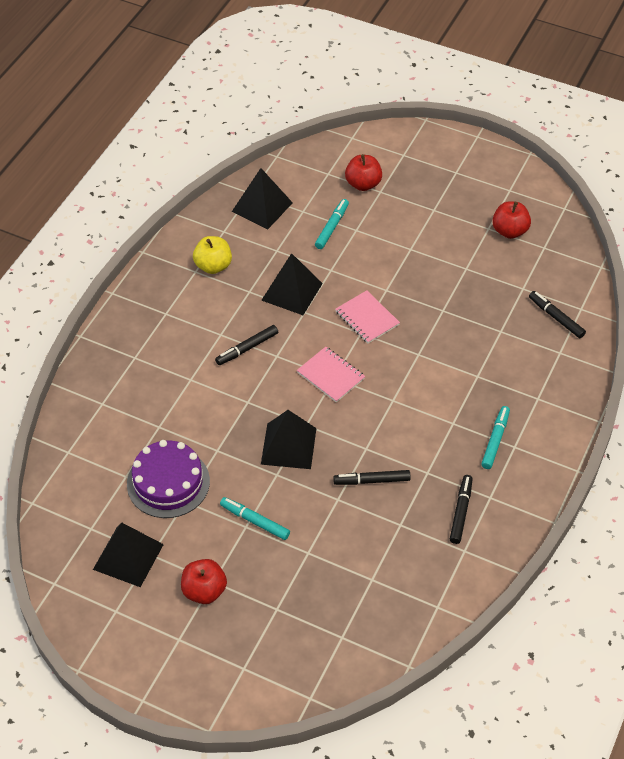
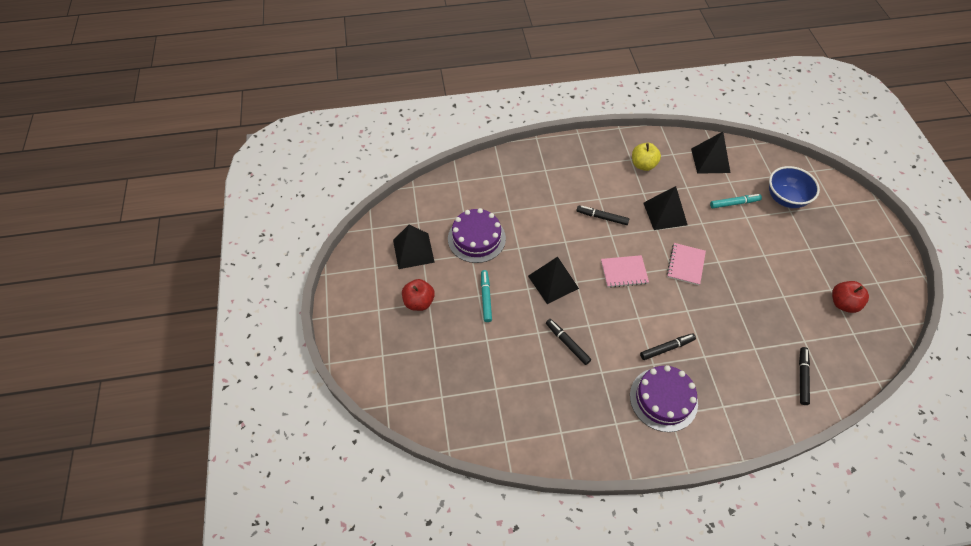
camera: 55 degrees right, 5 degrees up
(331, 375) = (624, 272): pink notebook -> pink notebook turned 75 degrees clockwise
(363, 184) = (785, 198): red apple -> blue bowl
(460, 512) = (588, 411): black marker -> black marker (666, 348)
(495, 440) = (663, 399): turquoise marker -> purple cake

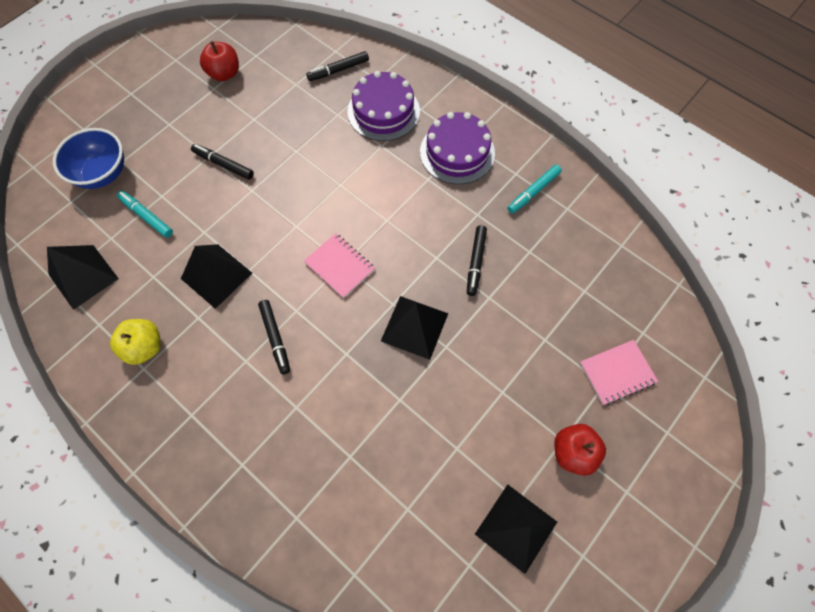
camera: 130 degrees left, 10 degrees up
(476, 238) = (428, 462): purple cake -> purple cake (383, 111)
(486, 298) = (498, 381): turquoise marker -> turquoise marker (533, 192)
(666, 348) = (401, 178): black marker -> black marker (223, 164)
(685, 265) = (280, 216): pink notebook -> pink notebook (617, 373)

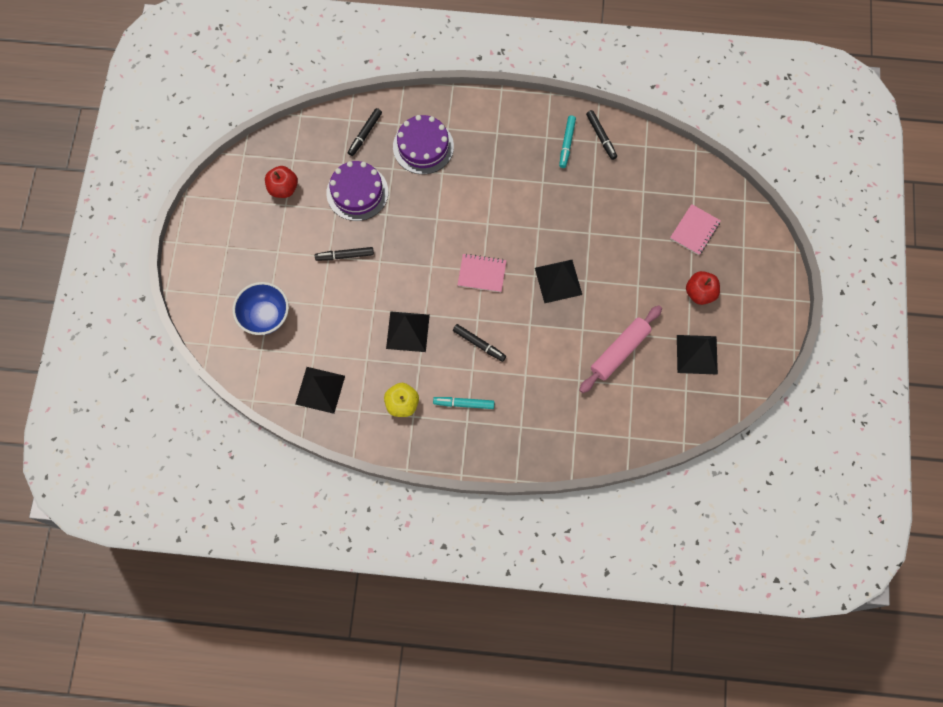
camera: 35 degrees left, 5 degrees up
(147, 217) = (325, 325): turquoise marker -> turquoise marker (464, 404)
(423, 456) = (619, 351): none -> pink rolling pin
(457, 152) = (497, 146): purple cake -> purple cake (357, 192)
(476, 262) = (565, 215): black marker -> black marker (601, 136)

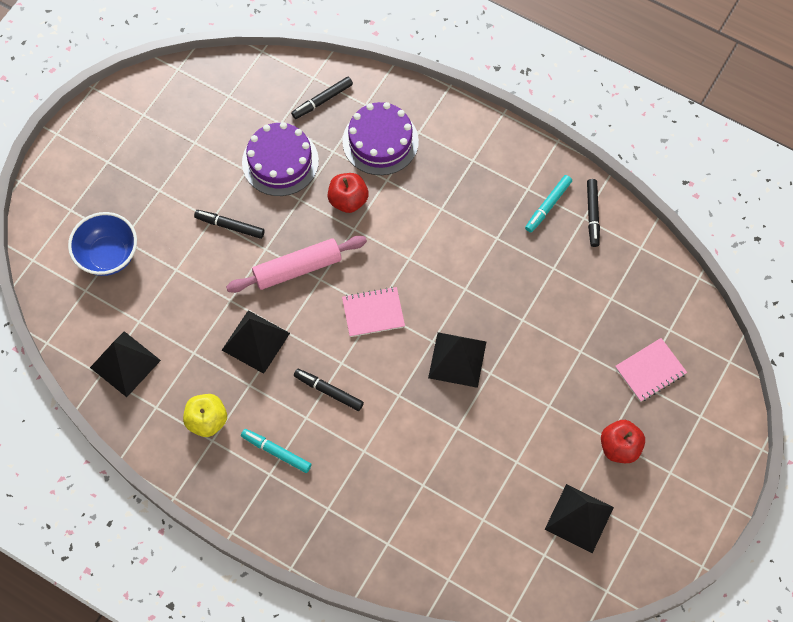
camera: 25 degrees right, 5 degrees down
(283, 188) = (201, 123): red apple -> red apple (348, 200)
(479, 344) = (329, 391): black marker -> black marker turned 150 degrees clockwise
(482, 273) = (373, 313): pink notebook -> pink notebook turned 45 degrees counterclockwise
(619, 351) = (488, 473): pink rolling pin -> pink rolling pin (297, 268)

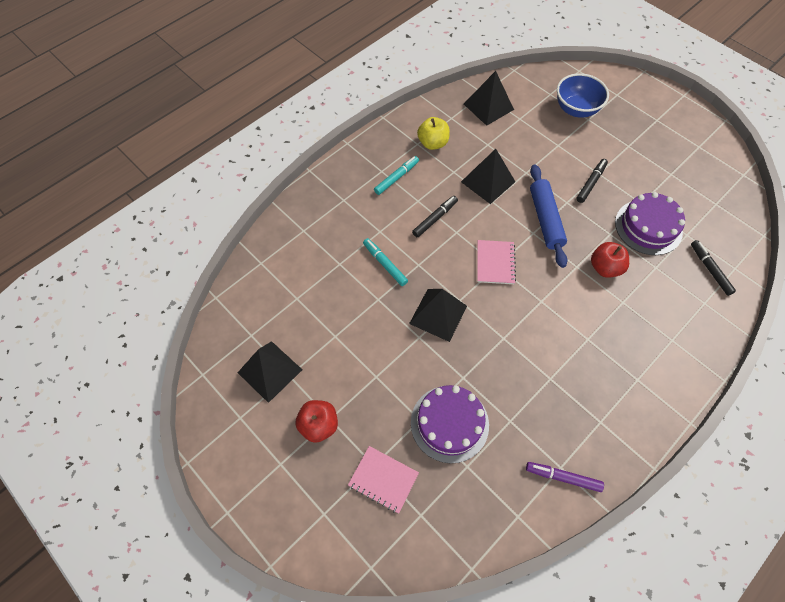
camera: 105 degrees right, 5 degrees down
(297, 268) = (545, 219): pink rolling pin -> blue rolling pin
(380, 141) = (664, 306): purple cake -> purple cake (449, 423)
(548, 206) = (579, 436): turquoise marker -> turquoise marker (385, 264)
(592, 215) = (563, 477): black marker -> purple marker
(650, 370) = (383, 479): pink notebook -> pink notebook turned 45 degrees counterclockwise

